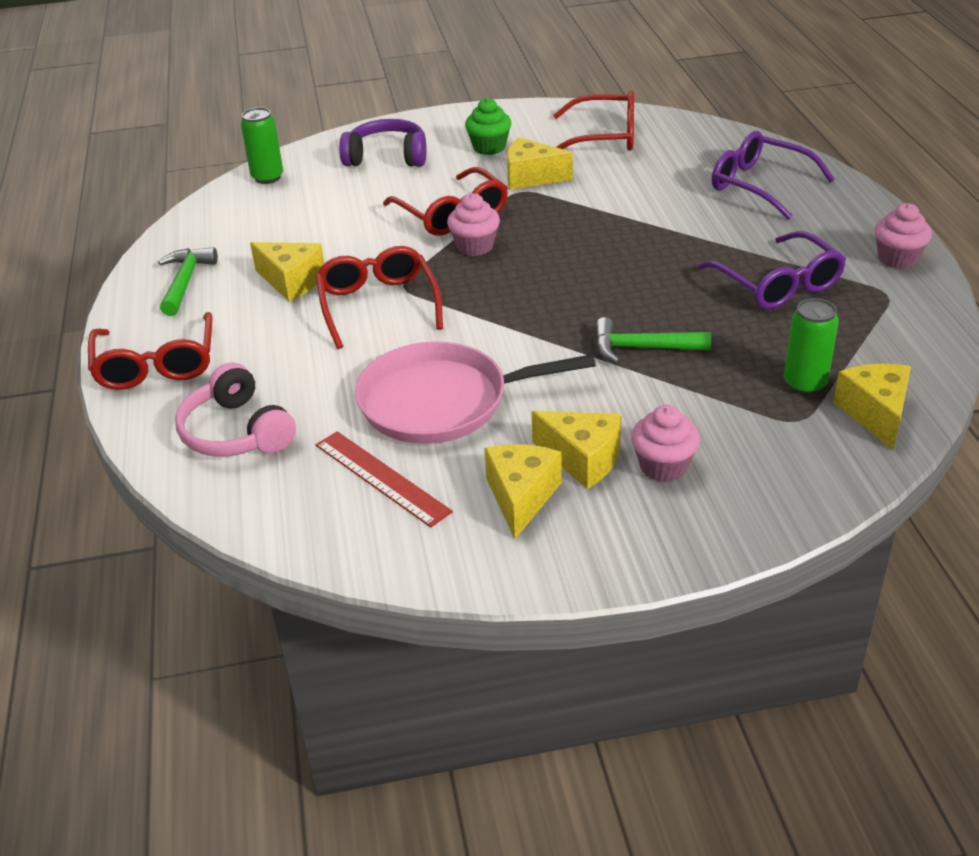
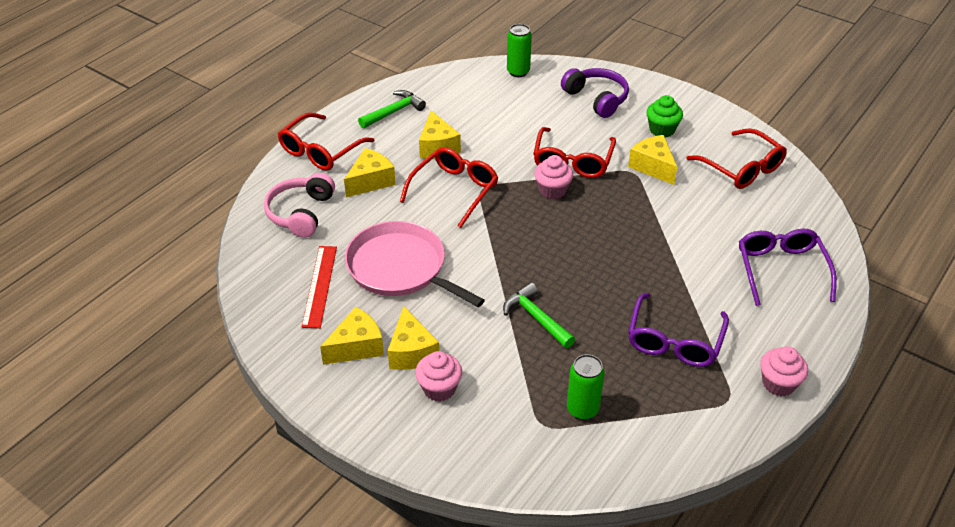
camera: 45 degrees right, 5 degrees up
(875, 414) = (589, 458): yellow cheese -> yellow cheese (370, 181)

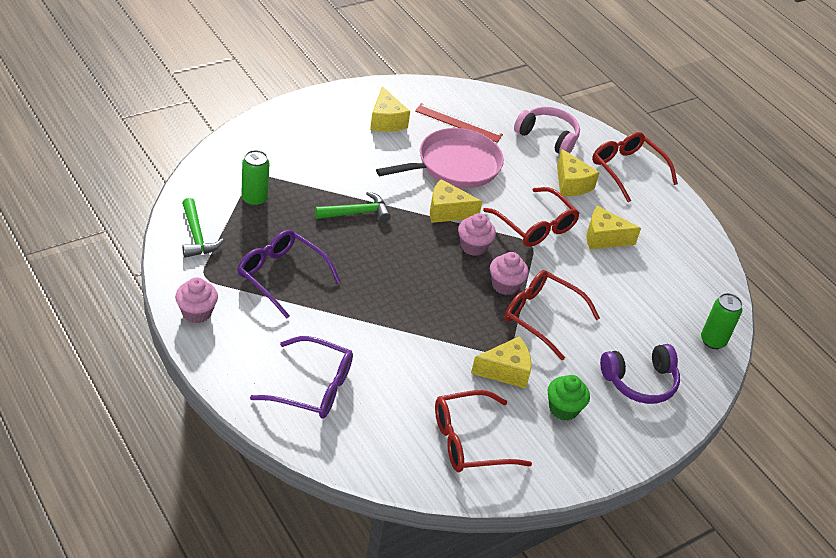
camera: 105 degrees right, 0 degrees up
(394, 112) = (670, 230): green hammer -> green hammer (196, 236)
(411, 352) = (364, 142): yellow cheese -> yellow cheese (447, 211)
(439, 388) = (322, 143): pink cupcake -> pink cupcake (473, 246)

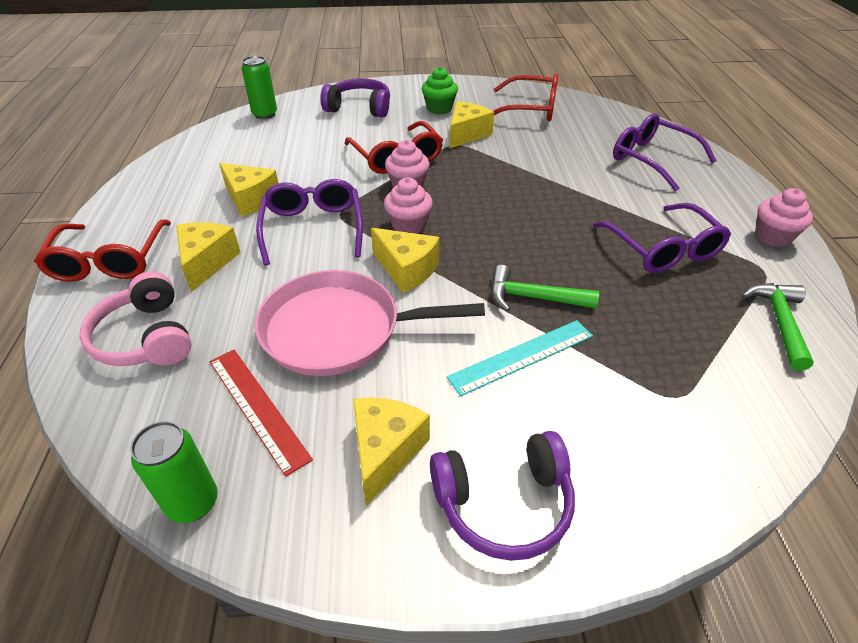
camera: 145 degrees left, 0 degrees up
(254, 199) = (685, 356): green can -> green can (193, 502)
(324, 116) = (504, 503): none -> purple headphones
(346, 176) = (522, 356): none -> turquoise ruler
(505, 371) = (466, 134): yellow cheese -> yellow cheese turned 105 degrees clockwise
(536, 226) = (313, 227): red glasses -> purple glasses

